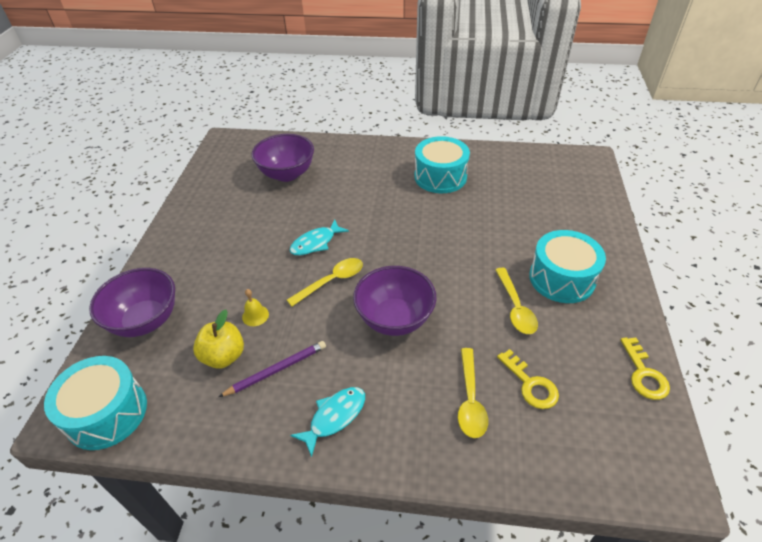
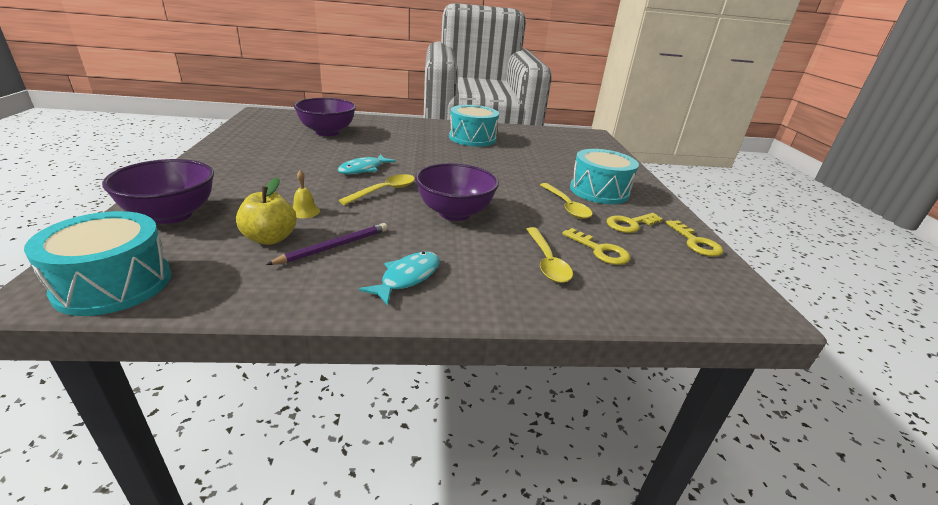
camera: 15 degrees left, 15 degrees down
(578, 340) = (630, 224): none -> yellow key

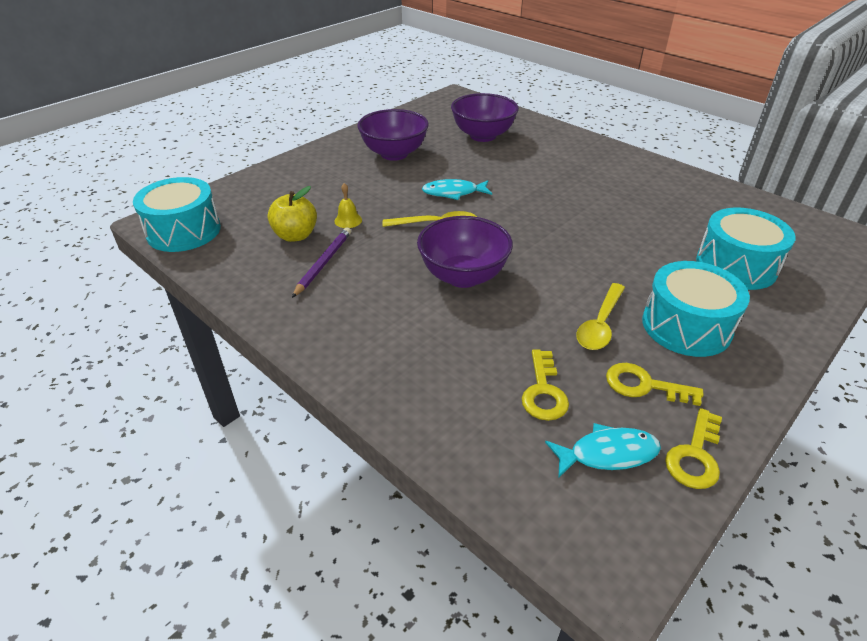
camera: 50 degrees right, 10 degrees up
(171, 215) = (267, 188): purple bowl -> purple bowl (394, 154)
(334, 247) = (323, 263): purple pencil -> purple pencil turned 75 degrees counterclockwise
(407, 277) = (333, 317): turquoise fish -> turquoise fish (608, 454)
(472, 138) = (637, 189): turquoise drum -> turquoise drum (736, 265)
(547, 262) = (466, 370): yellow spoon -> none

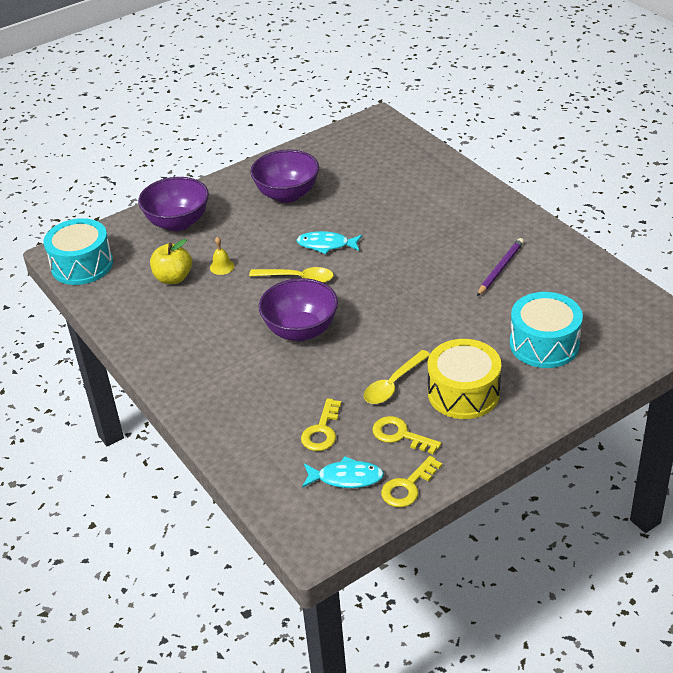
camera: 15 degrees right, 0 degrees up
(323, 263) = (190, 307): purple pencil -> purple pencil (500, 269)
(483, 136) = (383, 178): purple bowl -> purple bowl (178, 223)
(686, 326) = (463, 393): turquoise drum -> yellow drum

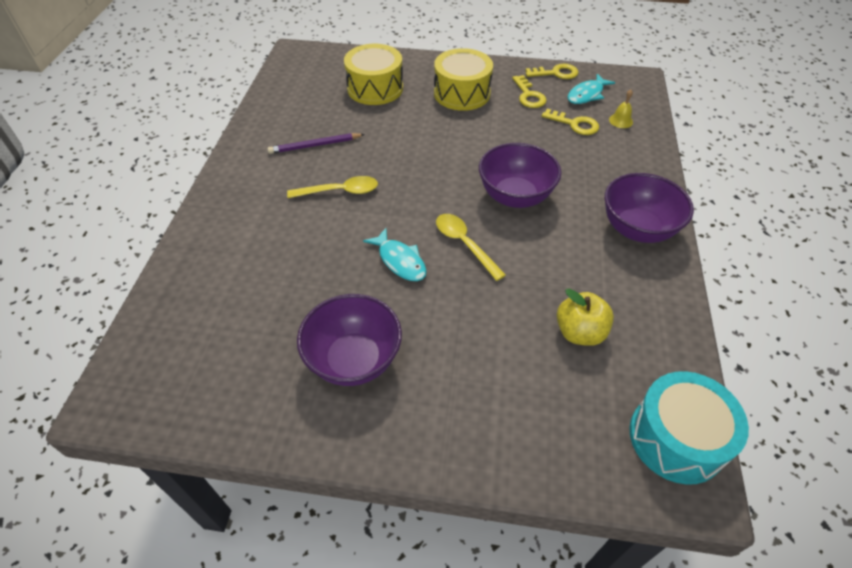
camera: 140 degrees left, 10 degrees up
(178, 223) = (510, 418): purple bowl -> purple bowl (637, 229)
(222, 267) = (518, 309): yellow bell -> yellow bell (621, 121)
(322, 431) = (575, 124): yellow key -> yellow key turned 60 degrees clockwise
(346, 478) = (587, 95): turquoise fish -> turquoise fish turned 90 degrees counterclockwise
(393, 384) = (496, 122): yellow spoon -> yellow spoon (340, 191)
(544, 344) = (375, 88): turquoise drum -> yellow drum

